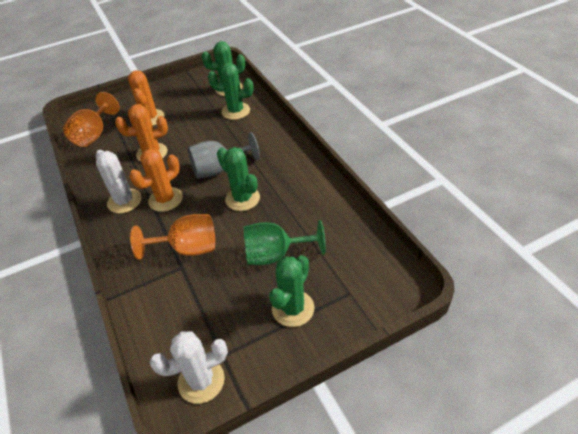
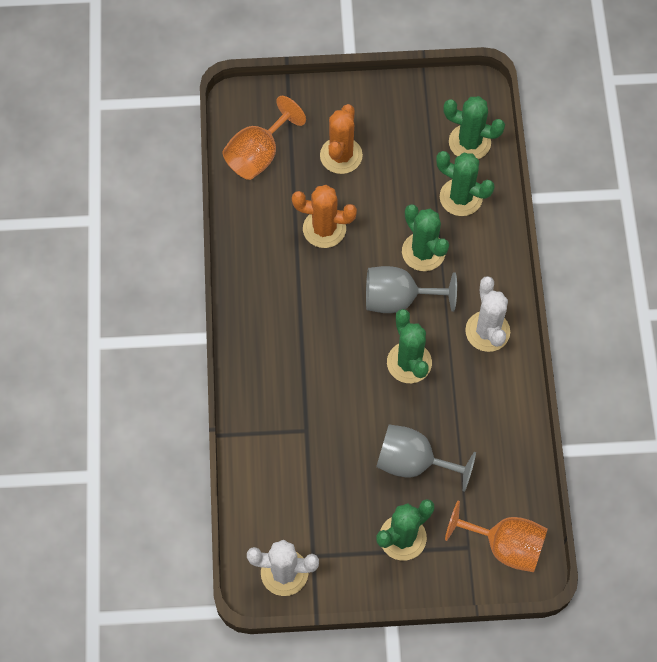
camera: 20 degrees right, 20 degrees up
(124, 201) = (269, 299): white cactus -> white cactus (487, 331)
(165, 199) = (318, 320): orange cactus -> none
(188, 248) = (321, 408): orange goblet -> orange goblet (505, 545)
(224, 142) = (423, 252): none -> green cactus
(275, 255) = (413, 462): green goblet -> grey goblet

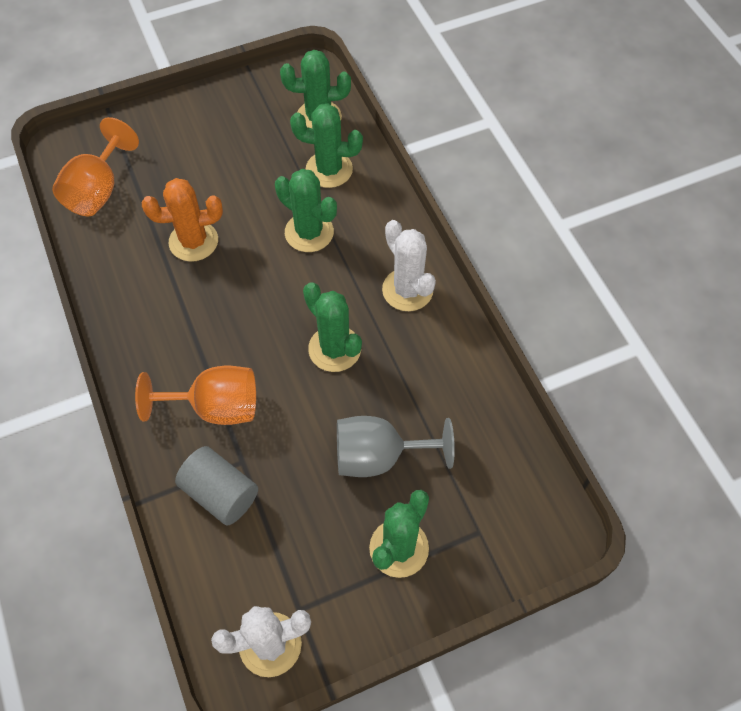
camera: 20 degrees left, 5 degrees down
(282, 449) = (220, 493): none -> grey cylinder
(341, 155) = (188, 166): orange cactus -> none
(398, 299) = (299, 287): grey goblet -> none
(505, 545) = (520, 515): orange goblet -> orange goblet (216, 407)

